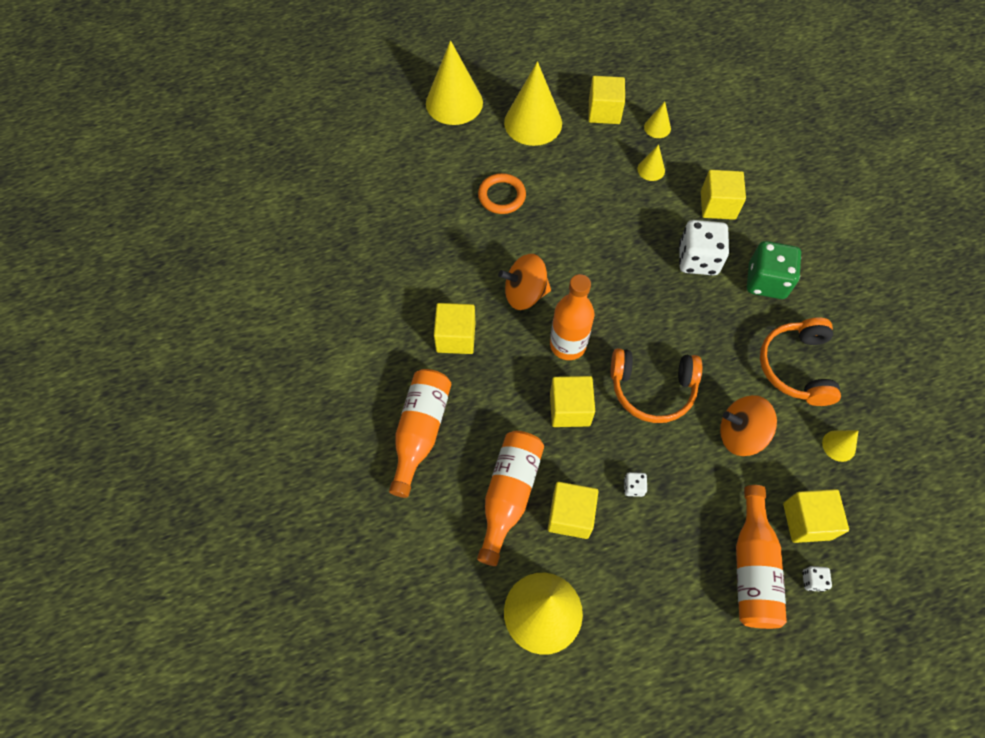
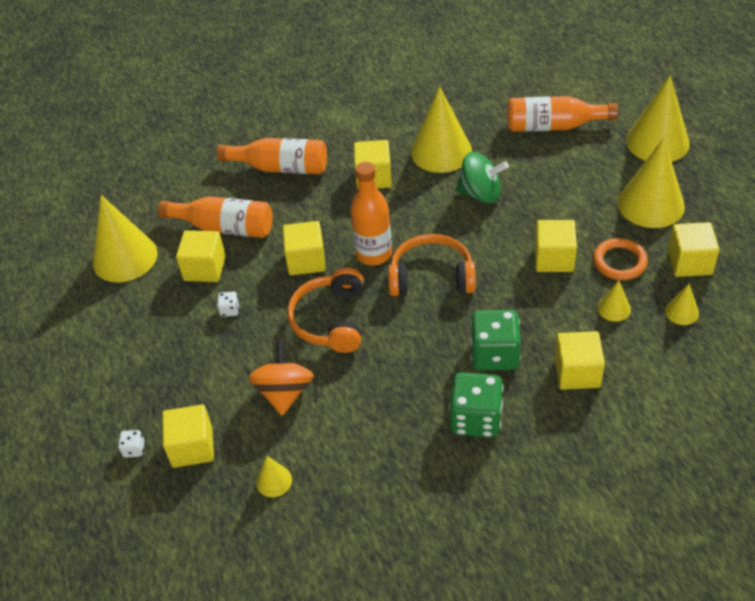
camera: 90 degrees right, 15 degrees down
(429, 272) = (441, 151): none -> yellow cone
(498, 245) = (480, 194): none -> green spinning top
(502, 196) = (542, 190): orange ring -> orange ring (619, 262)
(525, 294) = (427, 218): orange spinning top -> none
(590, 201) = (554, 258): none -> yellow cube
(698, 260) = (494, 354): white dice -> green dice
(752, 568) = (150, 401): orange bottle -> orange bottle (553, 126)
(796, 367) = (366, 445): orange headphones -> orange headphones (431, 276)

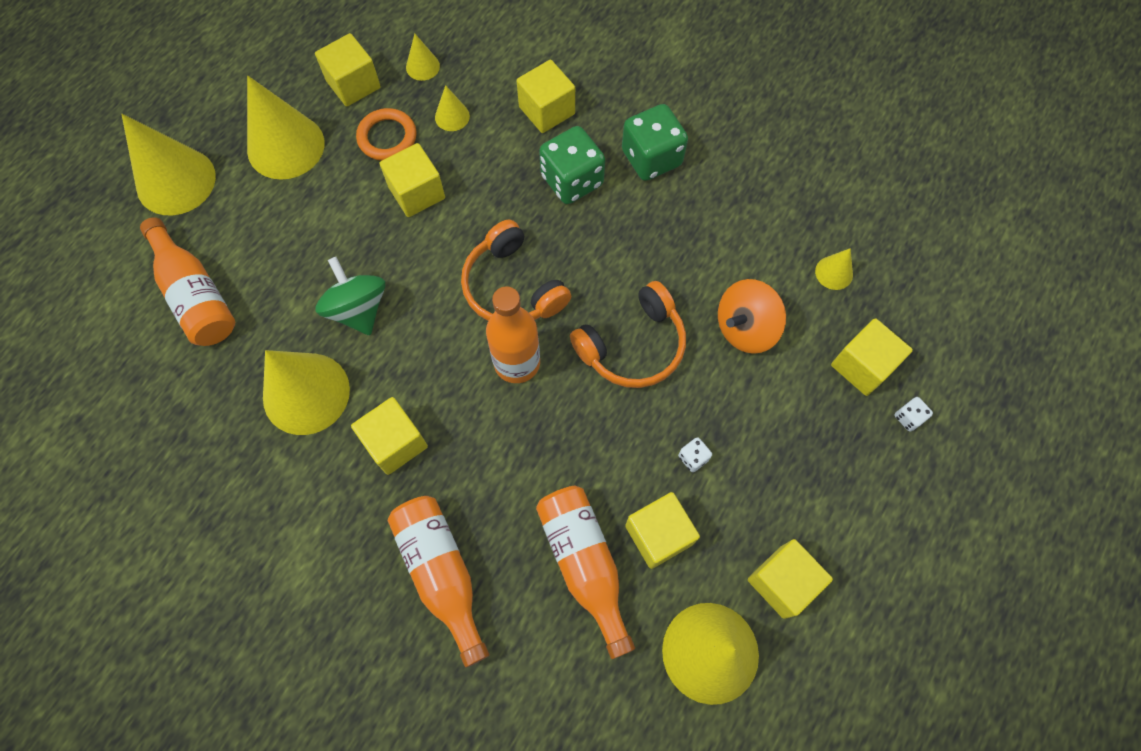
camera: 130 degrees left, 20 degrees up
(306, 260) = (572, 428): yellow cube -> yellow cube (782, 582)

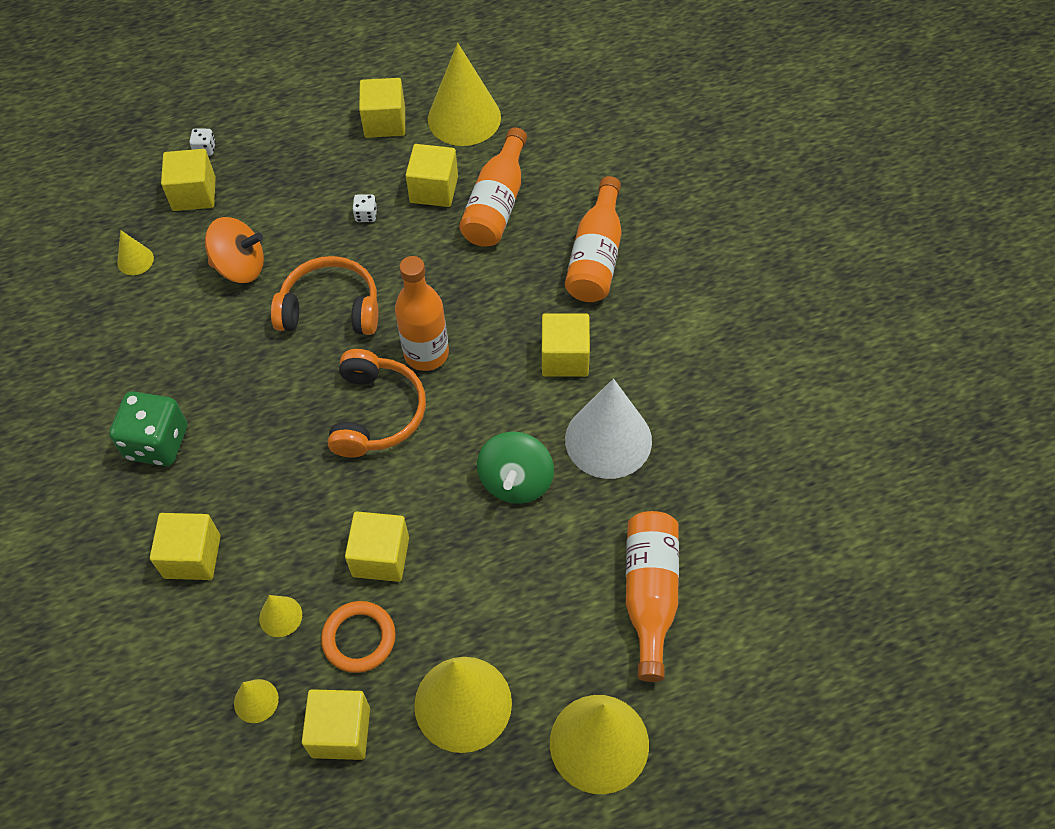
camera: 140 degrees left, 10 degrees down
(306, 393) = (608, 440): yellow cone -> white cone
(572, 180) = (241, 470): green dice -> none

